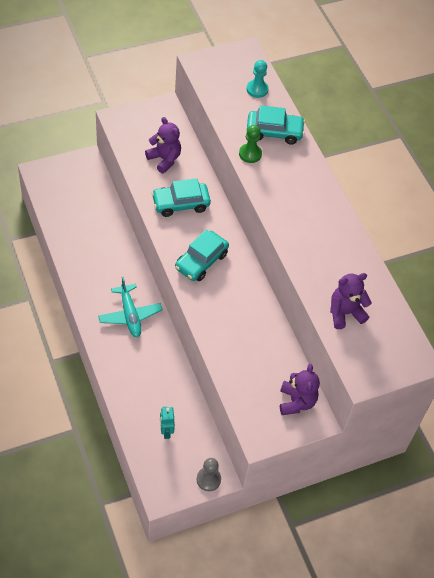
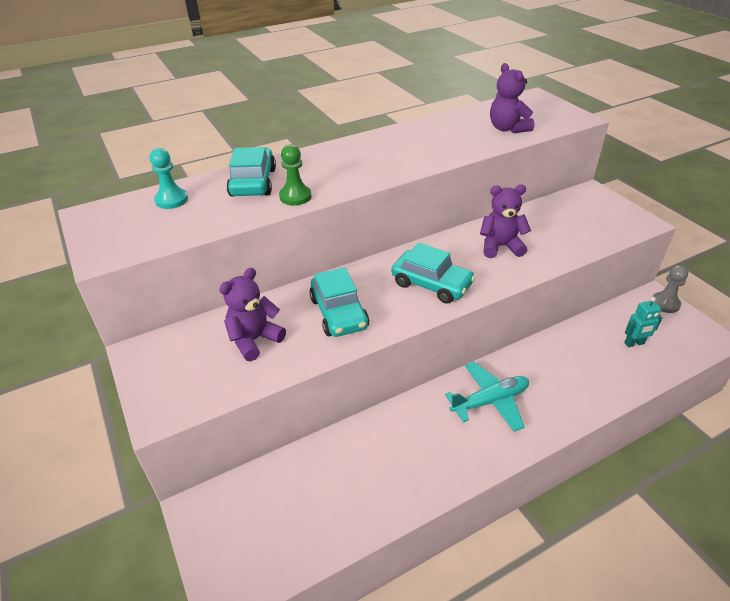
camera: 90 degrees left, 15 degrees down
(296, 402) = (582, 204): purple teddy bear -> purple teddy bear (500, 246)

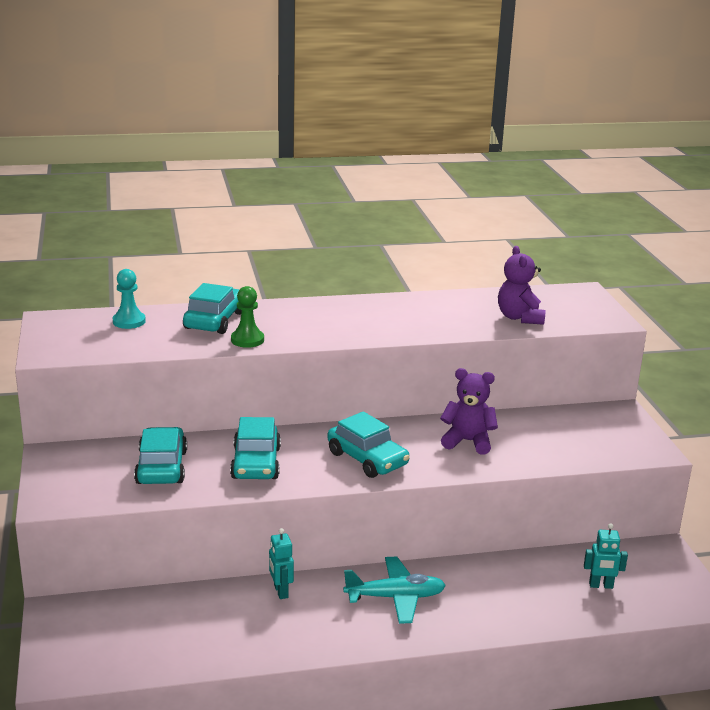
camera: 15 degrees right, 15 degrees down
(254, 340) = (161, 467): purple teddy bear -> turquoise car
(393, 423) = (280, 591): none -> turquoise robot
(665, 303) = (671, 558): grey pawn -> none

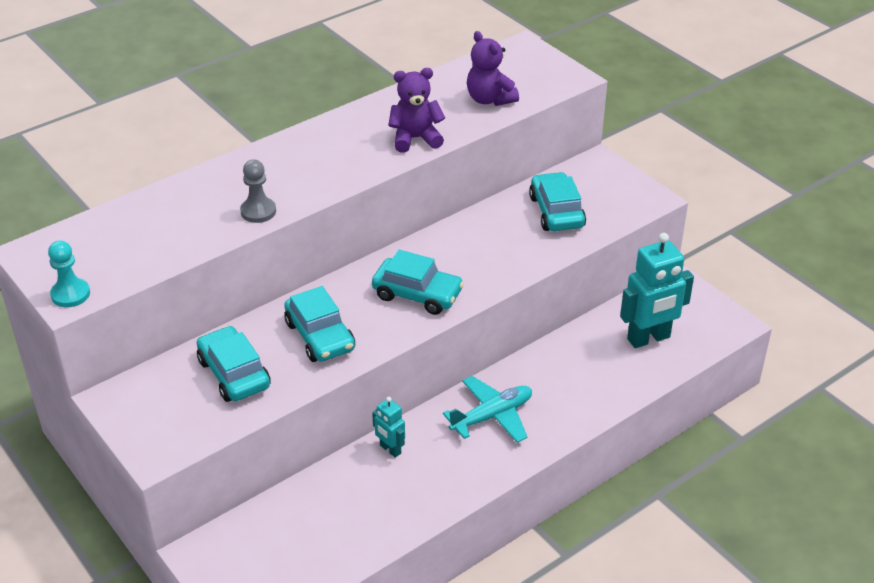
camera: 25 degrees left, 15 degrees up
(129, 321) = (118, 227): turquoise pawn -> turquoise pawn (70, 294)
(214, 320) = (205, 196): turquoise car -> turquoise car (556, 212)
(247, 340) = (258, 211): green pawn -> grey pawn
(468, 441) = (491, 242): purple teddy bear -> purple teddy bear (415, 139)
(601, 585) = (649, 338): turquoise robot -> turquoise robot, size x1.96

